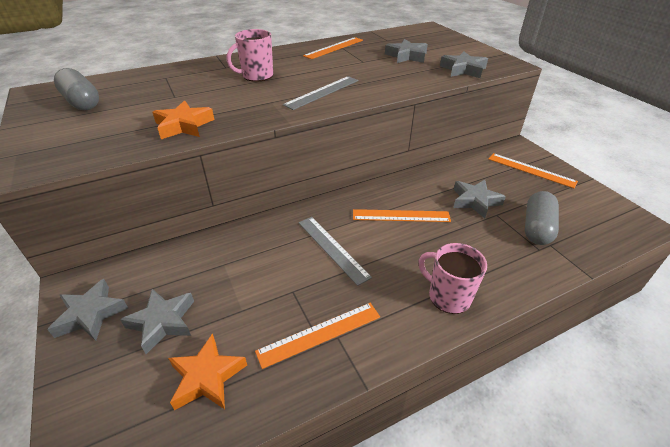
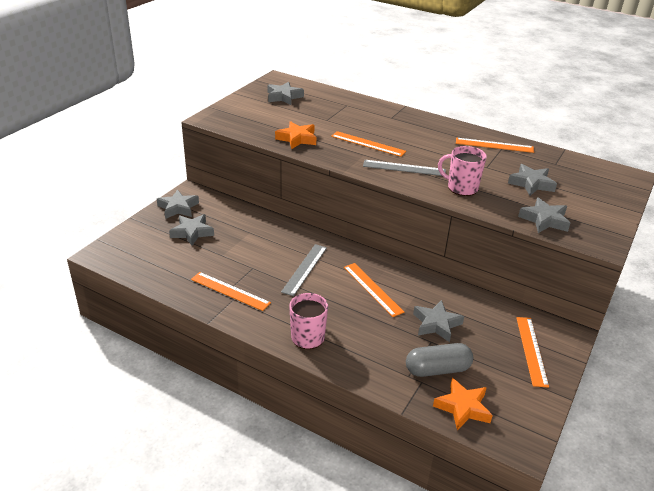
camera: 55 degrees right, 5 degrees down
(82, 102) = (284, 97): grey capsule -> grey star
(207, 377) = (172, 263): orange star -> orange star (463, 407)
(255, 93) = (368, 144): none -> orange ruler
(257, 76) = (394, 134): pink mug -> pink mug (461, 188)

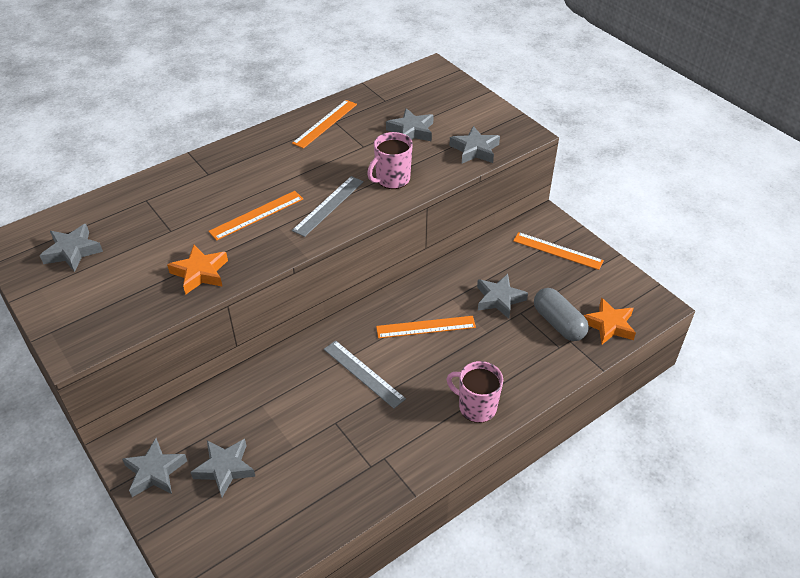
camera: 65 degrees left, 10 degrees up
(230, 291) = (368, 457): orange ruler -> none
(437, 369) = (558, 323): grey capsule -> grey capsule turned 45 degrees counterclockwise

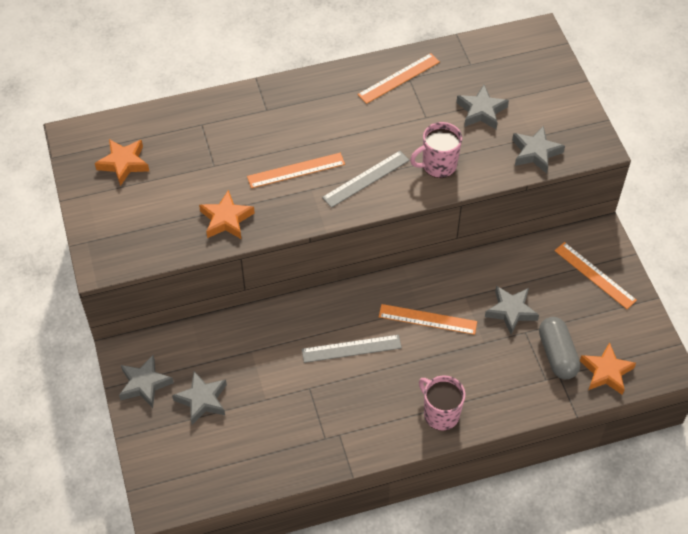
camera: 20 degrees right, 10 degrees up
(72, 251) = (124, 163): grey star -> orange star
(363, 373) = (351, 349): grey ruler -> grey ruler turned 75 degrees counterclockwise

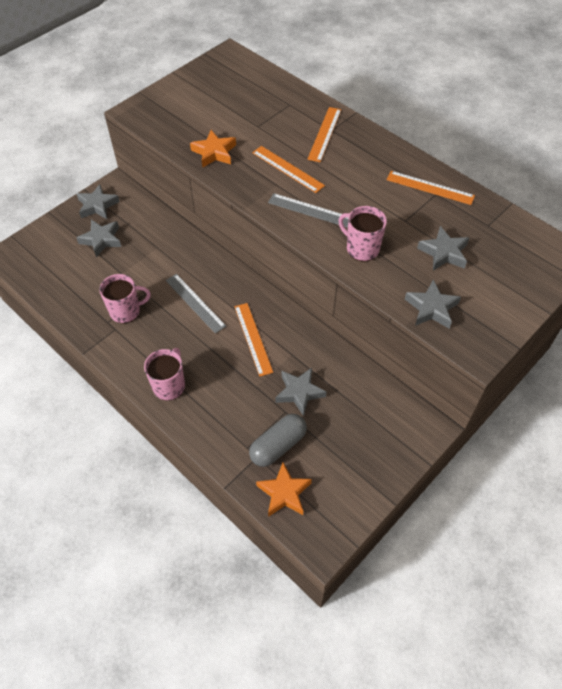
camera: 60 degrees right, 0 degrees up
(124, 163) = (224, 84): orange star -> none
(321, 415) = (126, 311): none -> pink mug
(594, 275) = (381, 440): orange ruler -> orange ruler (324, 134)

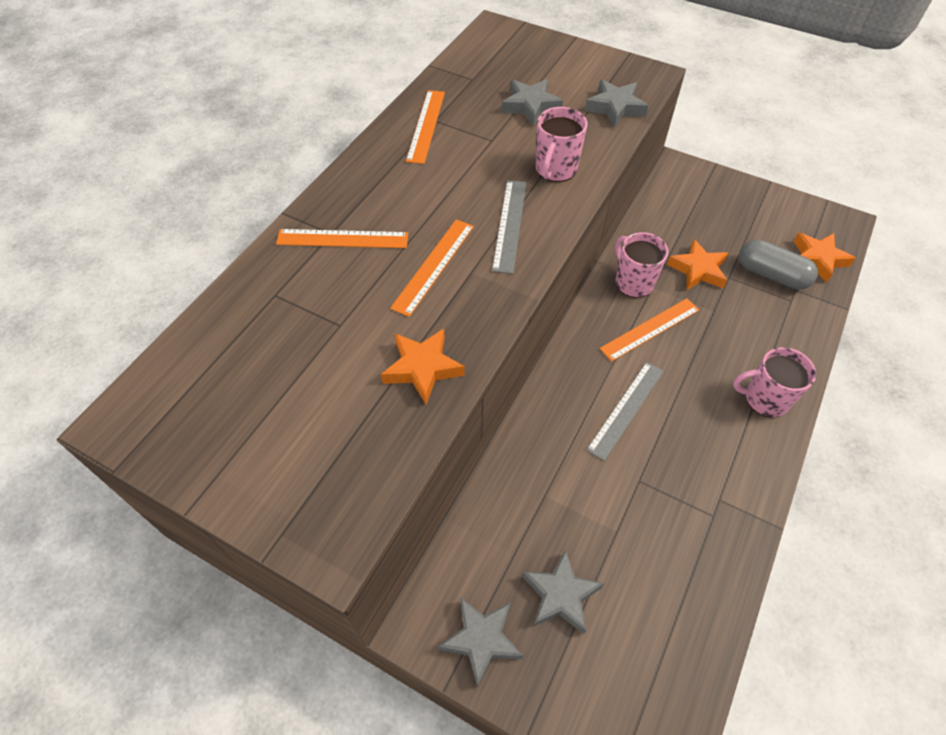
camera: 105 degrees left, 0 degrees up
(126, 311) = (682, 496): pink mug -> pink mug (633, 282)
(299, 392) = (698, 270): grey star -> orange star

